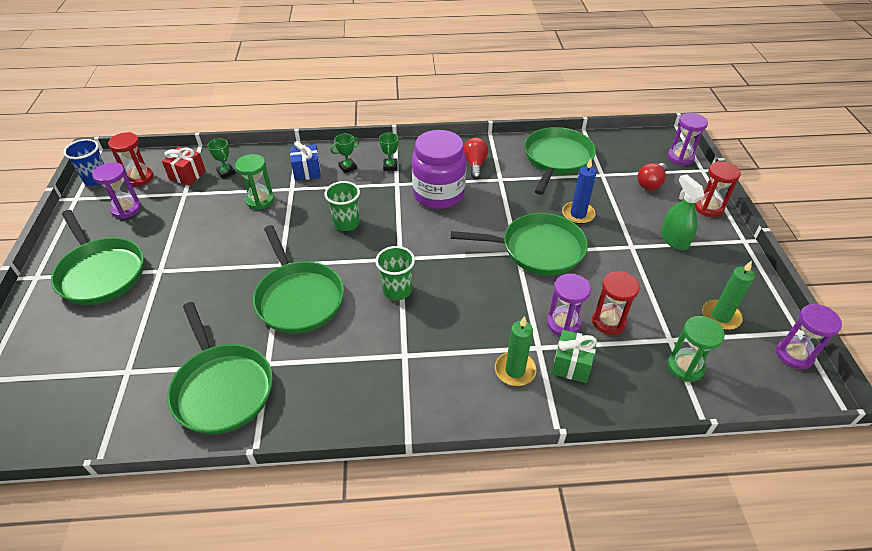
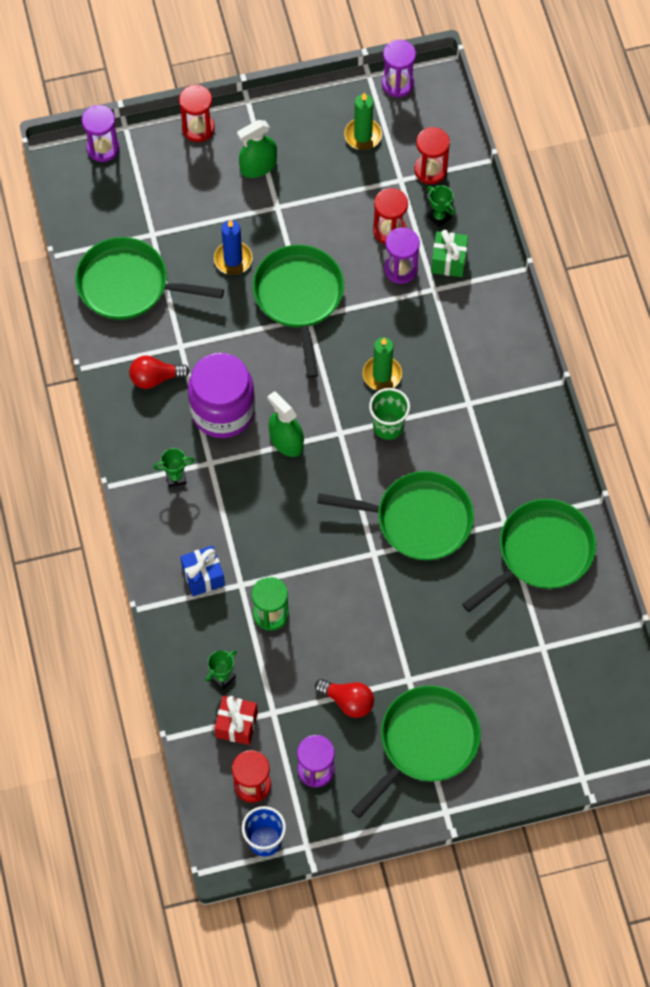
camera: 100 degrees left, 20 degrees up
(299, 298) = (418, 519): green pan -> green pan turned 45 degrees clockwise
(346, 223) = (294, 502): green cup -> none
(347, 167) = (186, 529): green trophy -> green trophy (439, 217)
(402, 225) = (286, 441): none -> green spray bottle
(515, 370) = (465, 307): green candle -> green candle (382, 374)
(650, 183) = (162, 183): red light bulb -> red light bulb (348, 701)
(685, 367) = (430, 170): green hourglass -> red hourglass

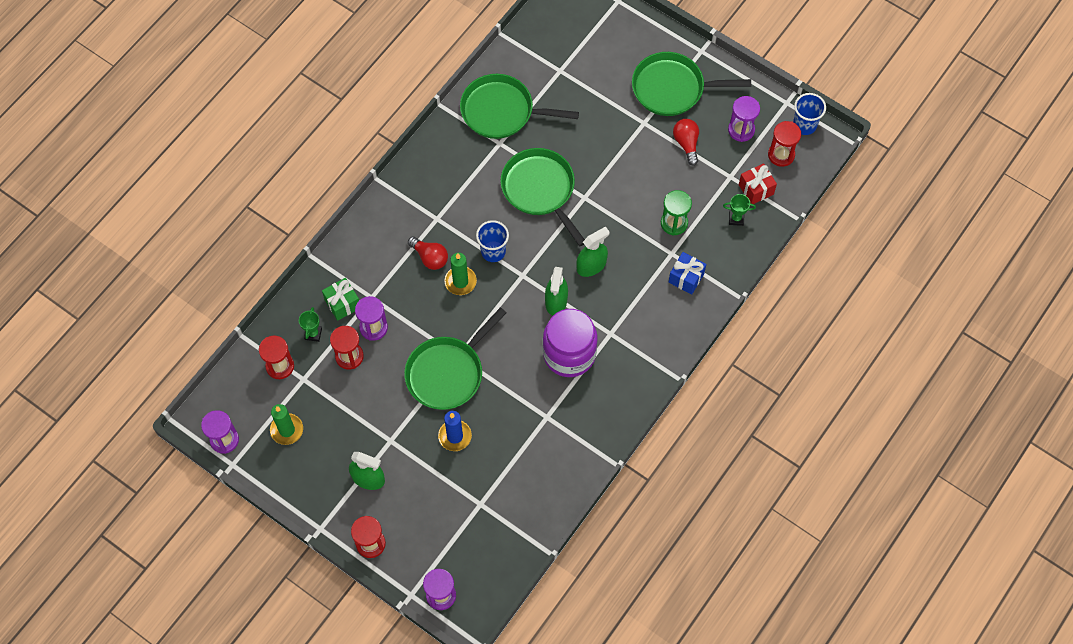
camera: 130 degrees left, 0 degrees up
(128, 285) = (532, 487): green pan -> none
(155, 378) = (583, 413): red light bulb -> red light bulb (430, 257)
(176, 477) = (638, 345): green trophy -> none
(294, 501) = (591, 265): none -> green spray bottle
(388, 426) = (493, 251): green cup -> blue cup

